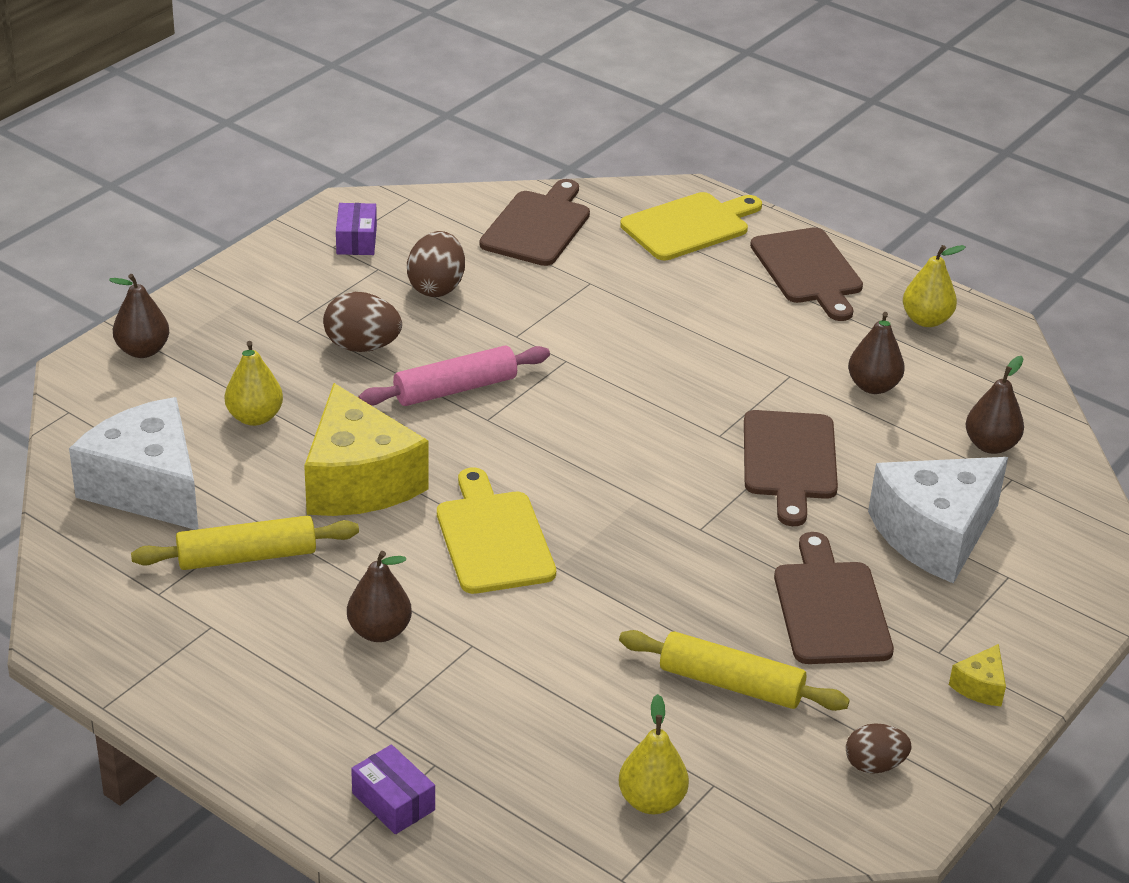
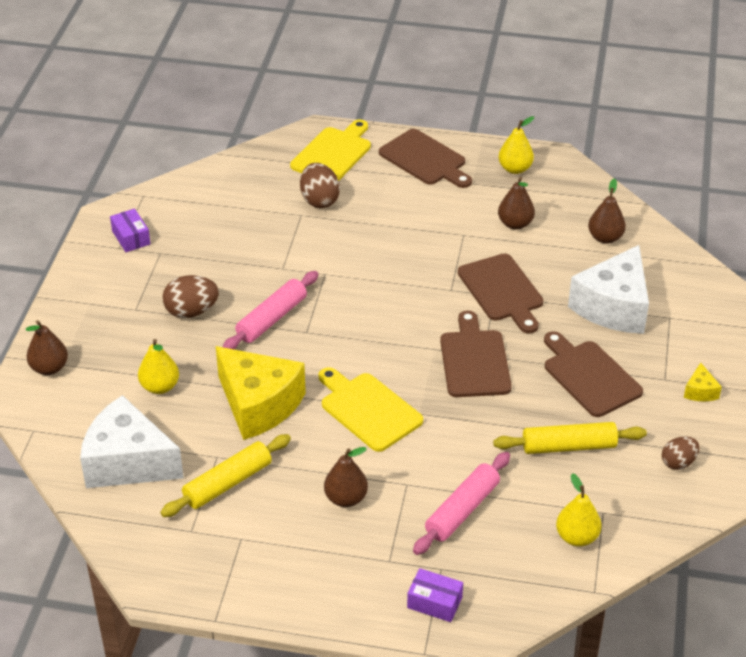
camera: 25 degrees left, 5 degrees up
(436, 287) = (207, 252): brown egg -> brown egg (319, 200)
(520, 705) = (462, 510): none -> pink rolling pin
(537, 226) = (240, 186): brown cutting board -> brown cutting board (474, 360)

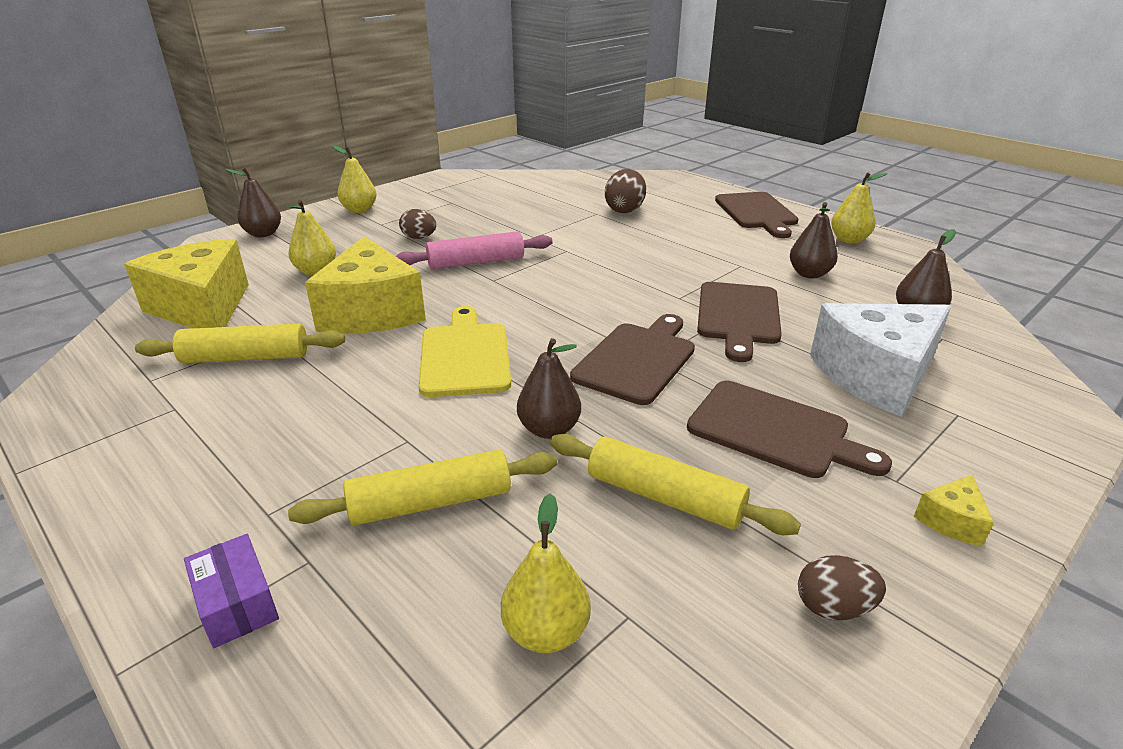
camera: 35 degrees right, 10 degrees down
(91, 300) = (359, 210): none -> yellow pear
(128, 462) = (203, 308): white cheese -> yellow cheese
(131, 237) = (444, 190): purple box -> none
(191, 311) = (419, 238): brown egg -> brown egg, size x0.66
(333, 153) = (673, 190): yellow cutting board -> none
(346, 498) = (324, 423): brown pear -> brown pear (549, 429)
(462, 510) = (431, 502): pink rolling pin -> yellow rolling pin
(589, 376) = (775, 431): brown cutting board -> brown cutting board turned 120 degrees clockwise

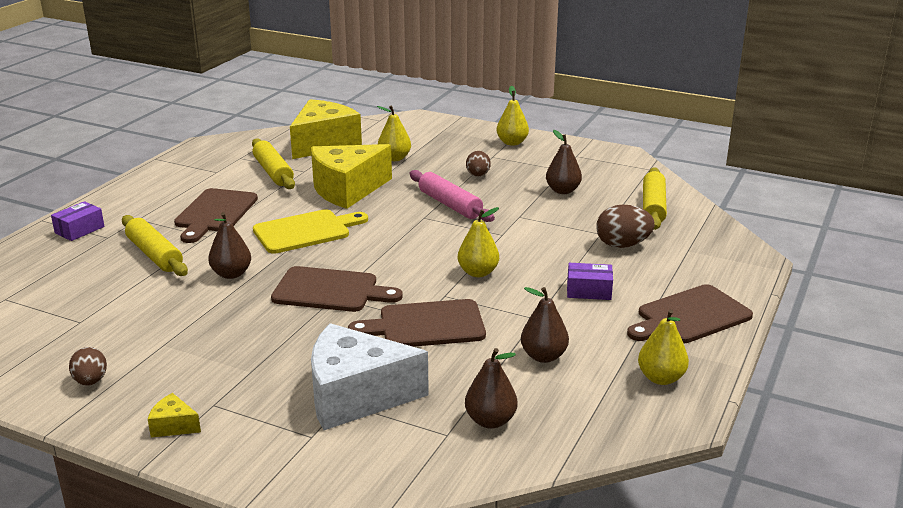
camera: 70 degrees right, 5 degrees down
(263, 234) = (440, 127): brown pear -> brown pear (563, 191)
(546, 632) = (68, 302): yellow pear -> yellow pear (478, 272)
(664, 497) = (174, 320): yellow rolling pin -> yellow rolling pin (653, 207)
(700, 237) = (589, 291): none -> purple box
(775, 431) = (257, 353): brown cutting board -> brown cutting board (215, 213)
(876, 376) = (356, 396): white cheese -> white cheese turned 45 degrees counterclockwise

